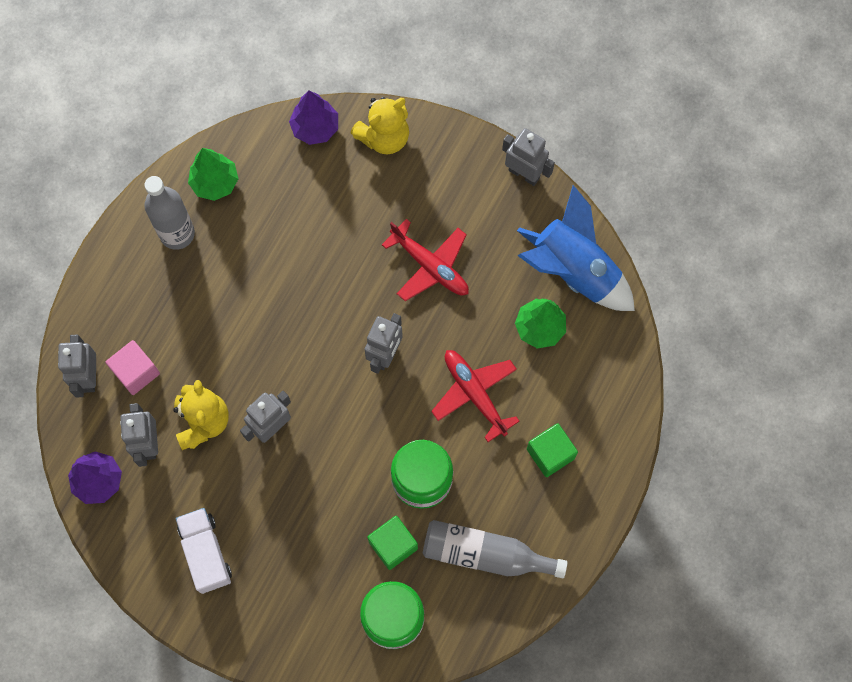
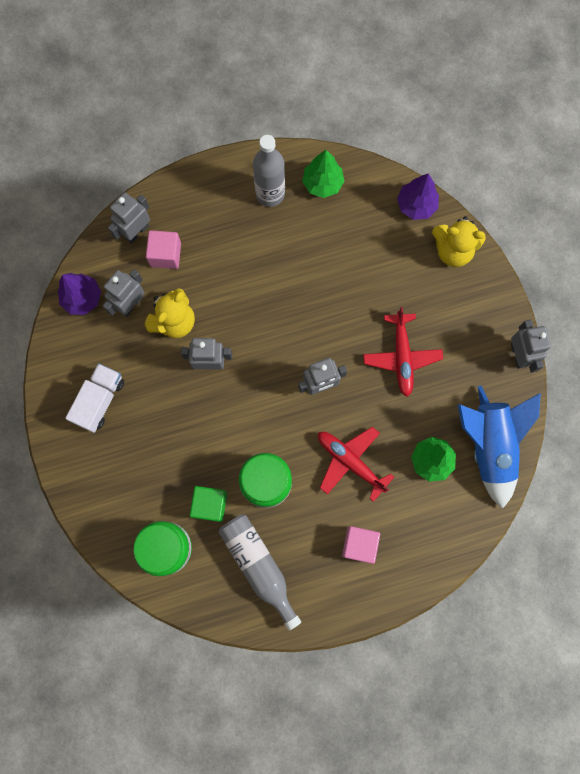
camera: 45 degrees right, 5 degrees up
(474, 394) = (350, 462): red plane -> red plane turned 60 degrees counterclockwise
(550, 454) = (359, 544): green cube -> pink cube

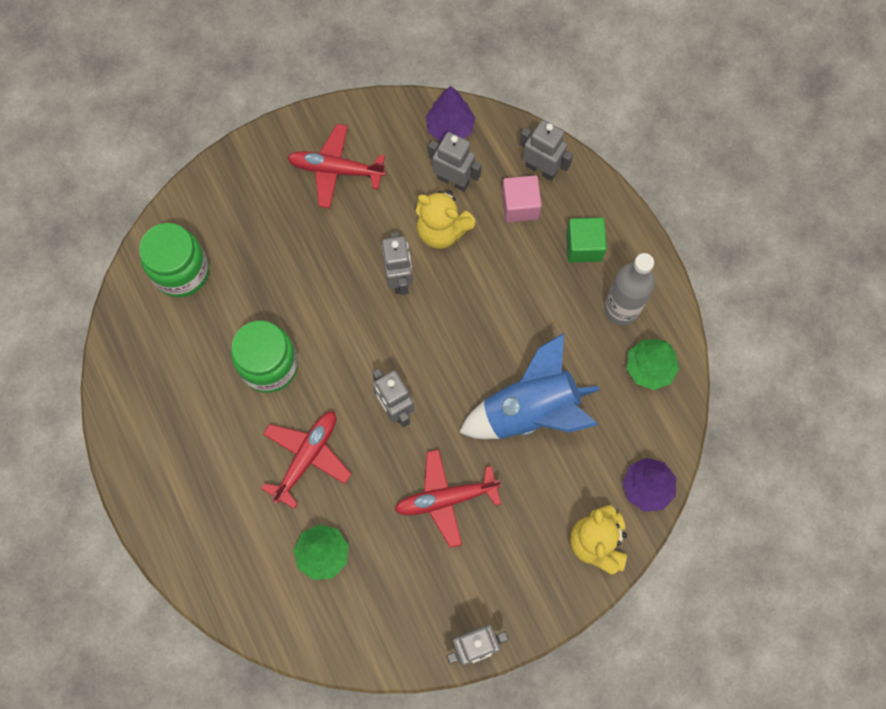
camera: 80 degrees right, 5 degrees down
(99, 401) = (335, 170): white truck -> red plane
(210, 504) = (235, 308): green cube -> green cube (583, 246)
(258, 565) = (173, 373): grey bottle -> none
(359, 544) = (211, 483): pink cube -> none
(489, 446) = (352, 623): blue rocket -> blue rocket (530, 411)

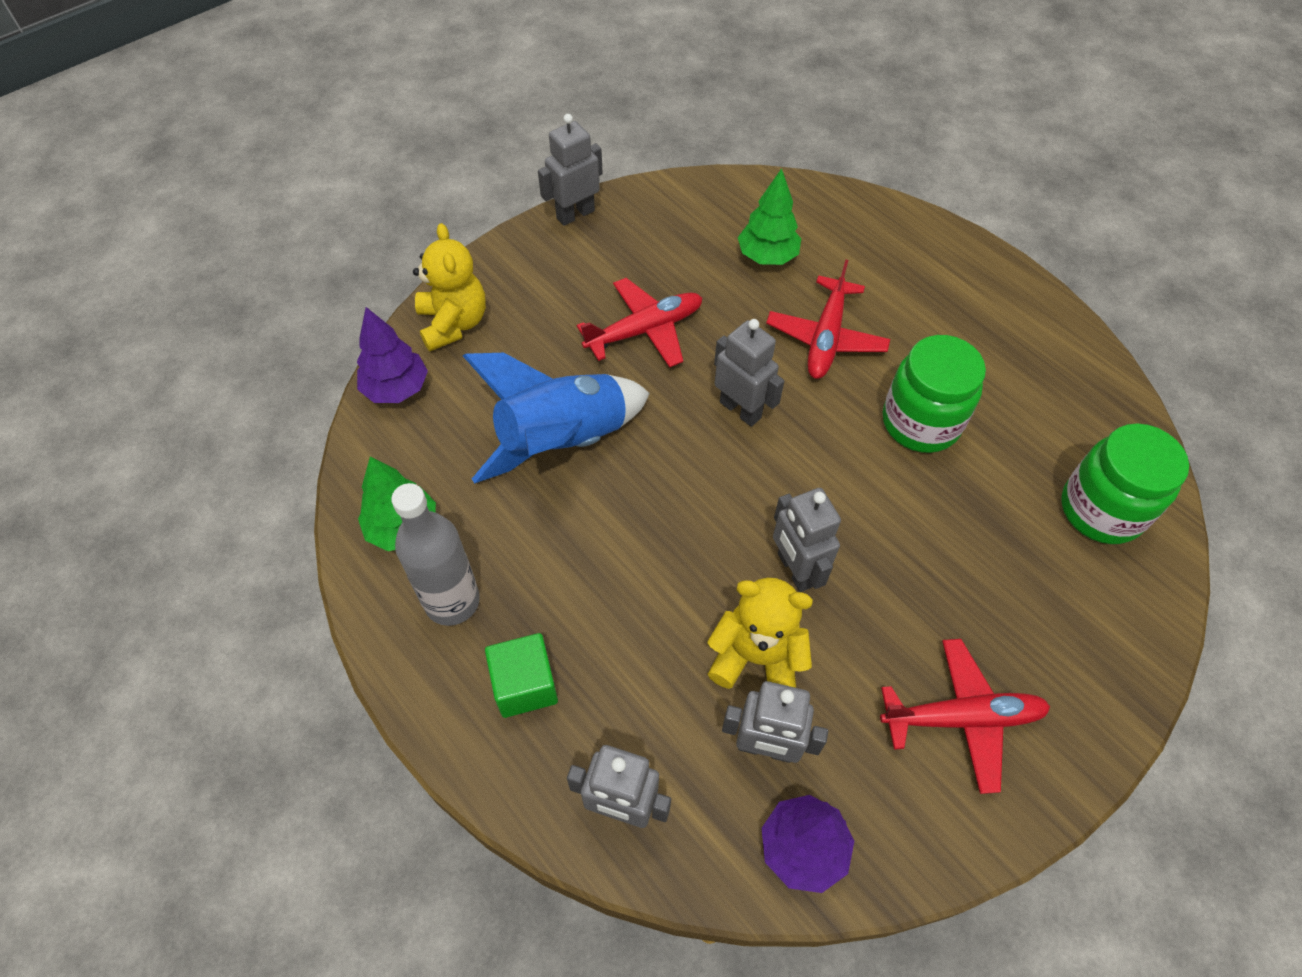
camera: 165 degrees right, 15 degrees down
(520, 206) = (643, 729): pink cube -> none

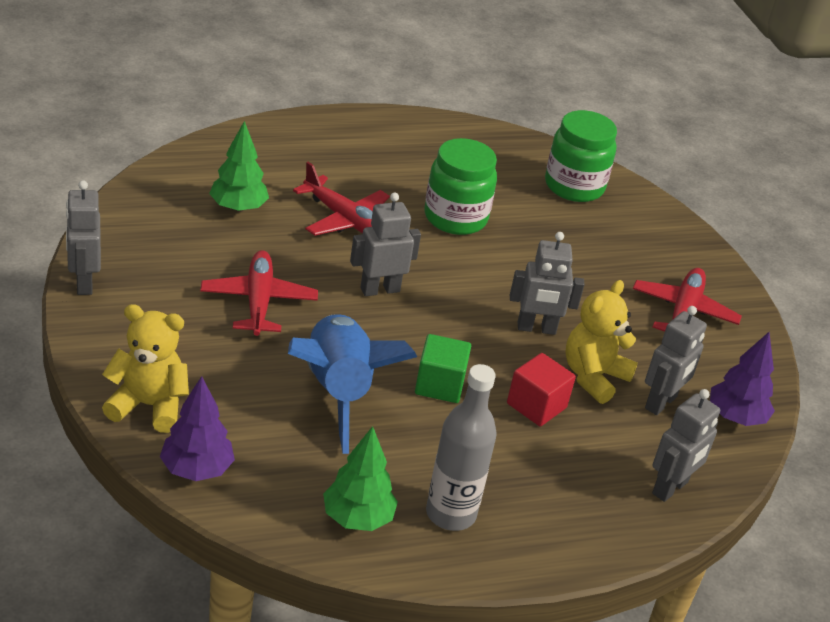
camera: 70 degrees left, 20 degrees down
(525, 685) = (550, 500): green cube -> green cube (439, 385)
(665, 617) = (536, 405): none -> red cube

